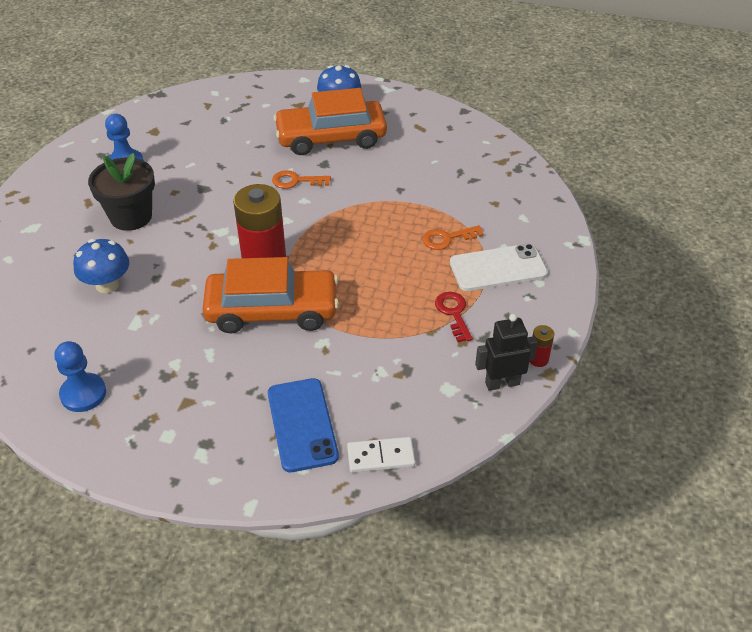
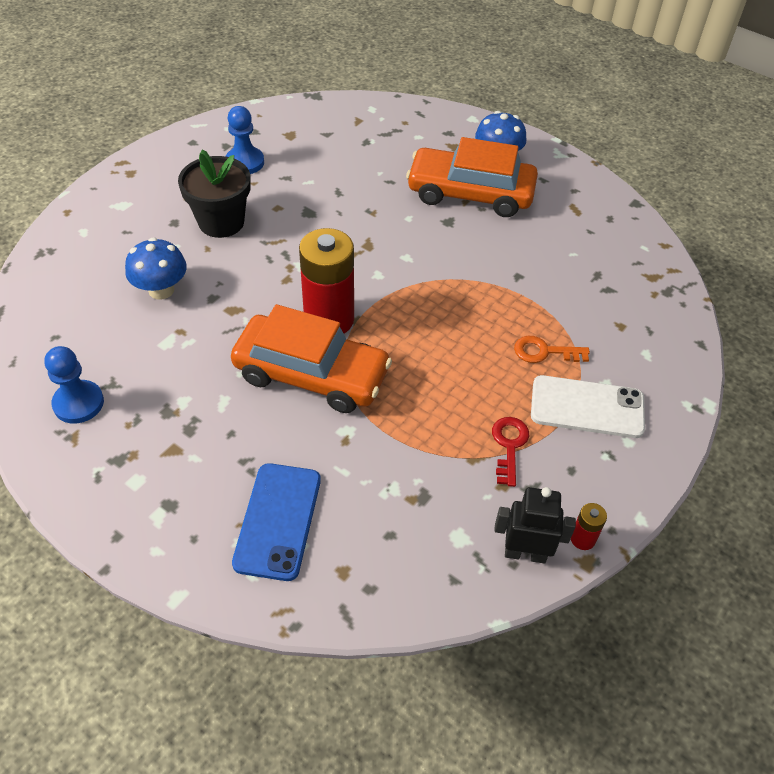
camera: 20 degrees right, 5 degrees up
(296, 181) = (408, 232): orange key -> none
(381, 457) = (343, 593): white domino -> none

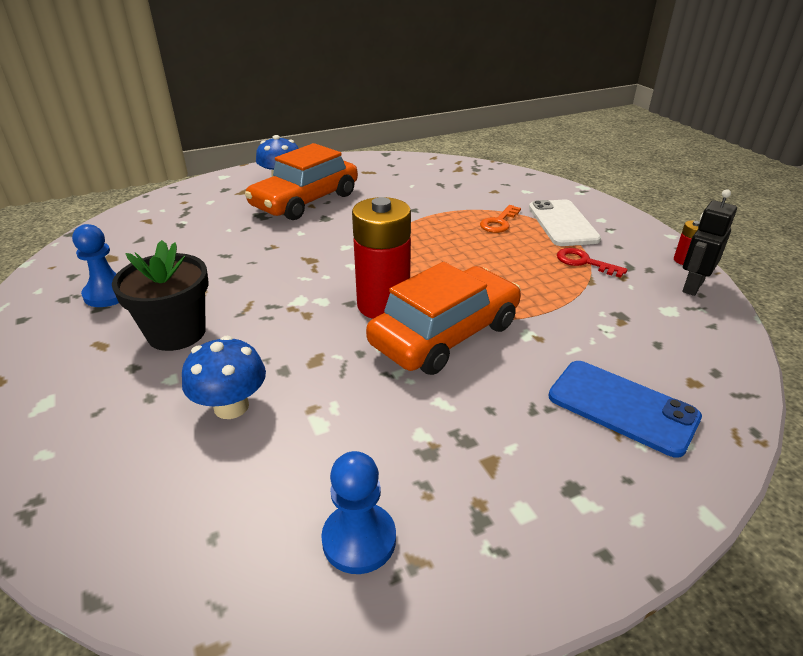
camera: 60 degrees left, 15 degrees down
(587, 407) = (562, 223): white phone -> white phone turned 45 degrees counterclockwise

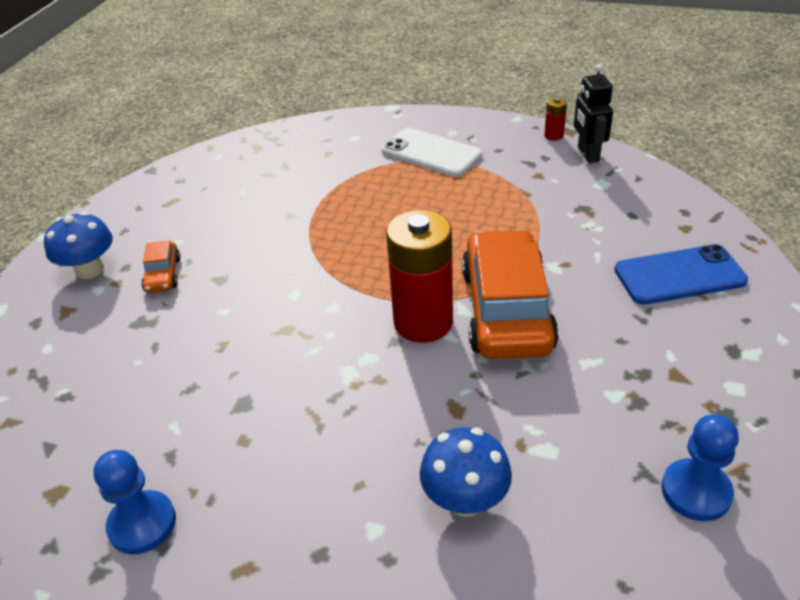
camera: 45 degrees left, 5 degrees up
(176, 333) = (297, 492): black flower pot -> none
(305, 201) = (163, 275): orange car -> orange car, size x0.44
(499, 222) = (383, 183): orange key -> none
(584, 262) = (498, 179): red key -> none

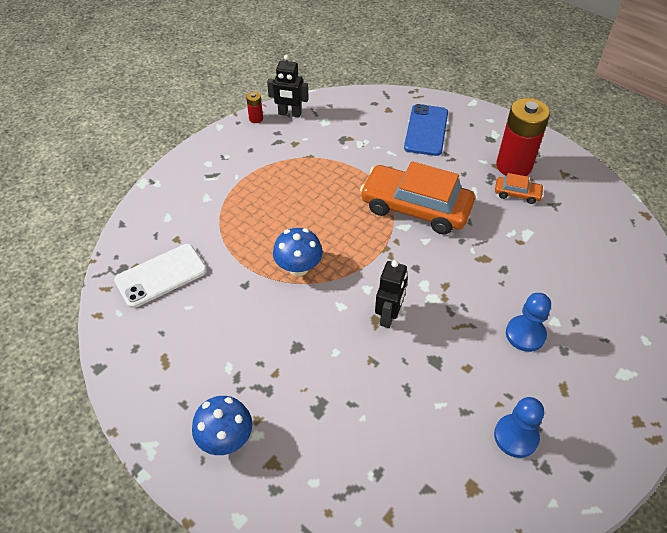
camera: 70 degrees left, 10 degrees up
(163, 275) = (267, 384): orange car -> orange car (517, 194)
(298, 339) = (389, 316): none -> black robot
(423, 322) = (406, 248): red battery -> red battery (513, 166)
(431, 153) = (226, 183): white phone -> white phone (161, 276)
(465, 499) = (548, 277): blue mushroom -> blue mushroom (298, 267)
(696, 491) = (571, 193): blue pawn -> blue pawn (525, 334)

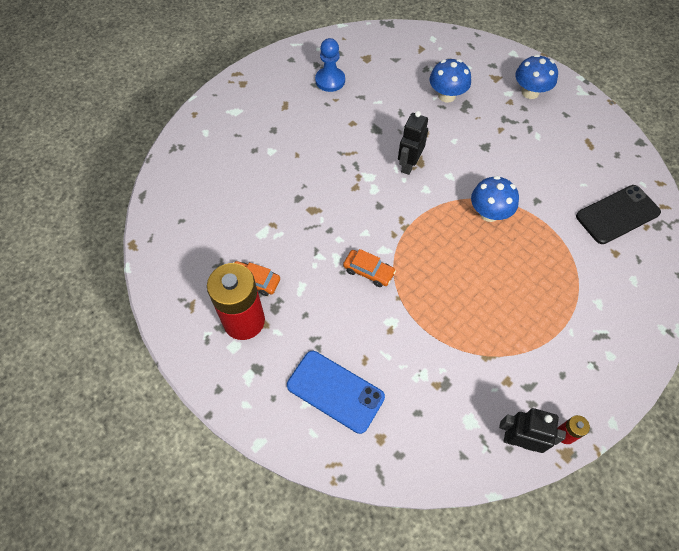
camera: 175 degrees left, 10 degrees up
(161, 276) = (617, 214): white phone -> black phone
(346, 422) = (446, 96): none -> blue mushroom
(415, 208) = (368, 271): orange car -> orange car, size x0.44
(426, 130) = (335, 391): blue phone -> blue phone turned 75 degrees counterclockwise
(525, 334) = (299, 142): blue pawn -> none

